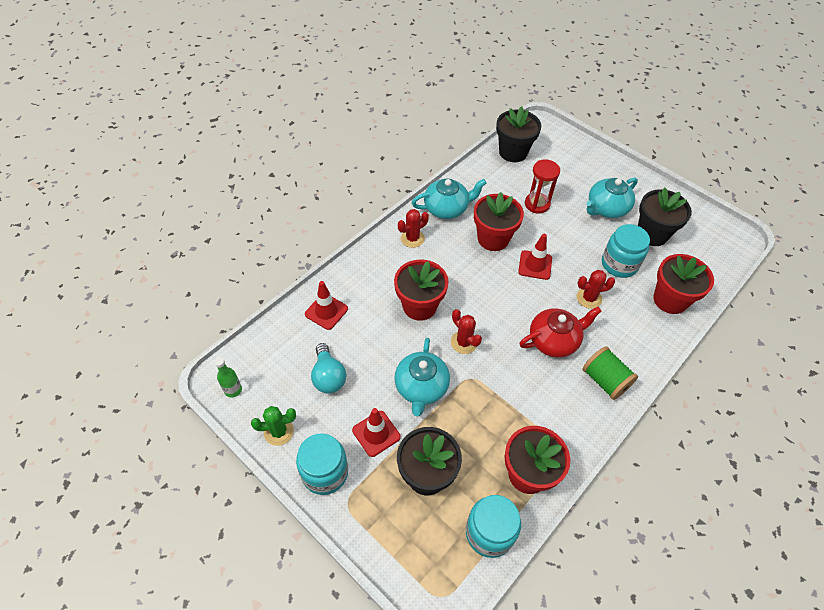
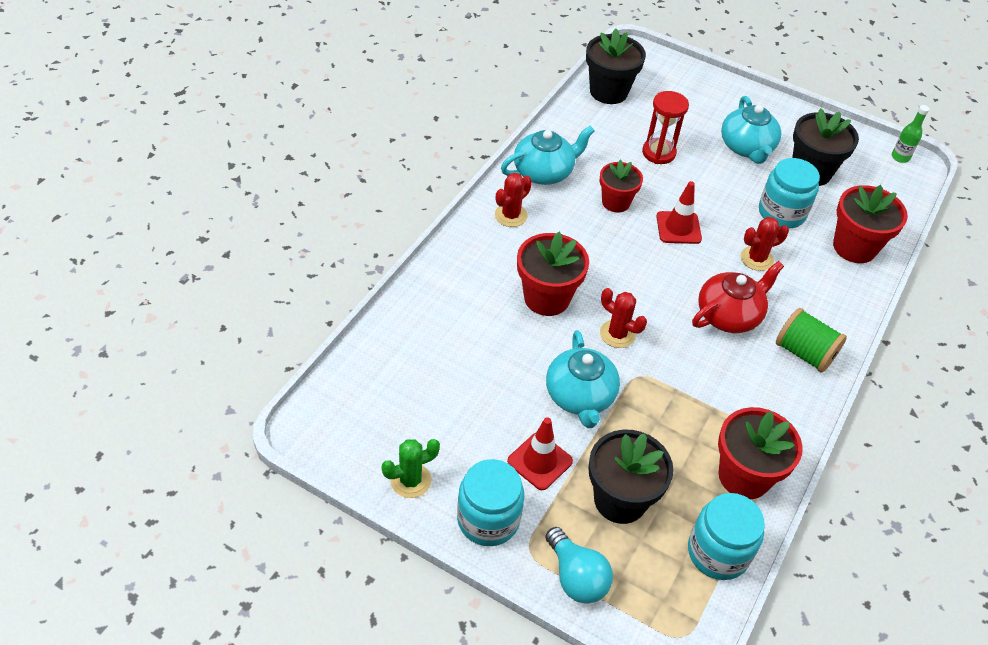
camera: 15 degrees left, 5 degrees down
(233, 390) = (330, 439): green bottle -> green bottle (900, 157)
(326, 311) = (425, 322): red traffic cone -> none
(328, 377) = (455, 402): turquoise light bulb -> turquoise light bulb (576, 577)
(493, 239) = (616, 202): red flower pot -> red flower pot, size x0.66
(606, 208) = (746, 147): turquoise teapot -> turquoise teapot turned 45 degrees counterclockwise

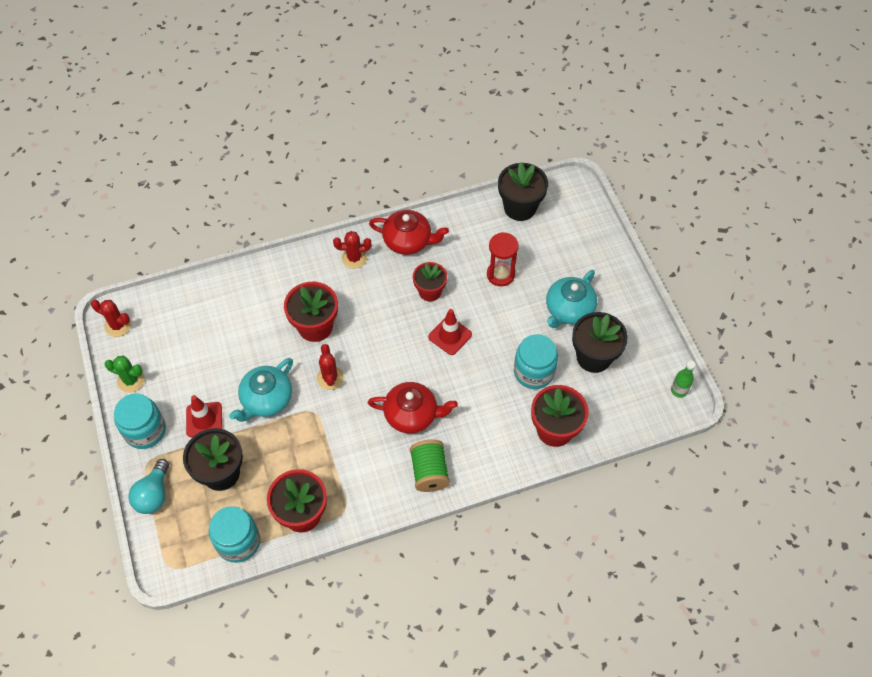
camera: 45 degrees right, 10 degrees up
(544, 172) = (408, 241): turquoise teapot -> red teapot
(756, 258) = (476, 391): red cactus -> red cactus (118, 325)

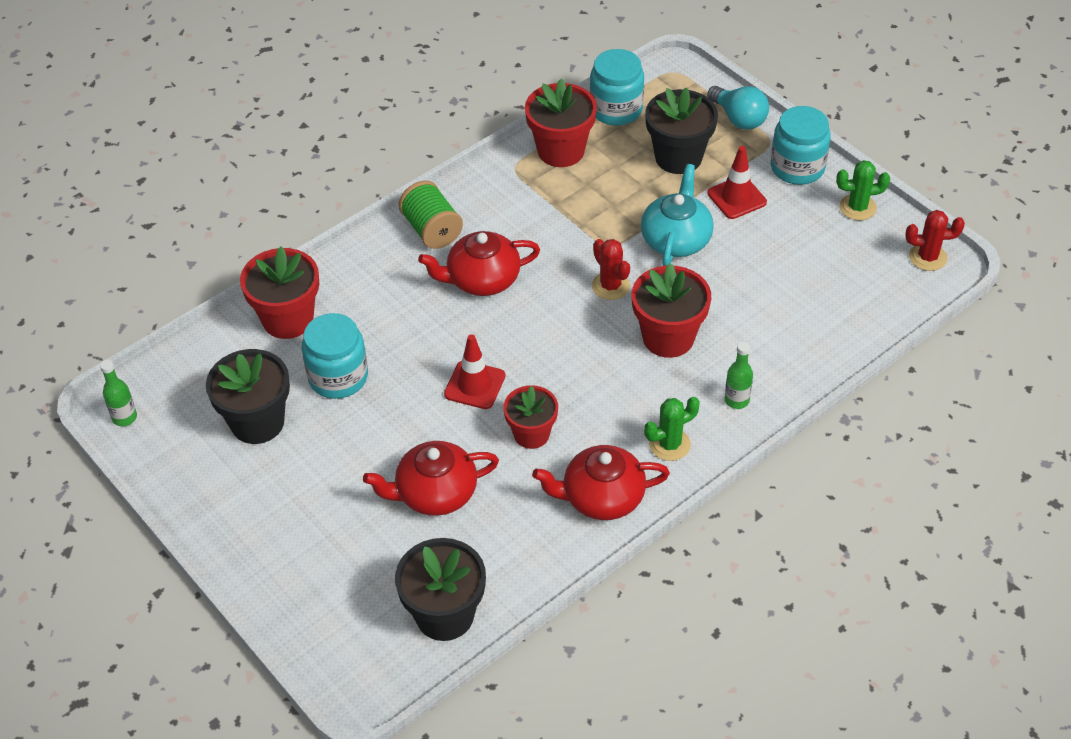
camera: 160 degrees right, 10 degrees down
(154, 494) = (739, 118): turquoise light bulb -> turquoise light bulb turned 150 degrees clockwise
(300, 271) = (736, 400): none -> green bottle
(354, 258) = (669, 444): red cactus -> green cactus
(500, 274) = (435, 493): red hourglass -> red teapot
(568, 309) = (312, 475): turquoise teapot -> none

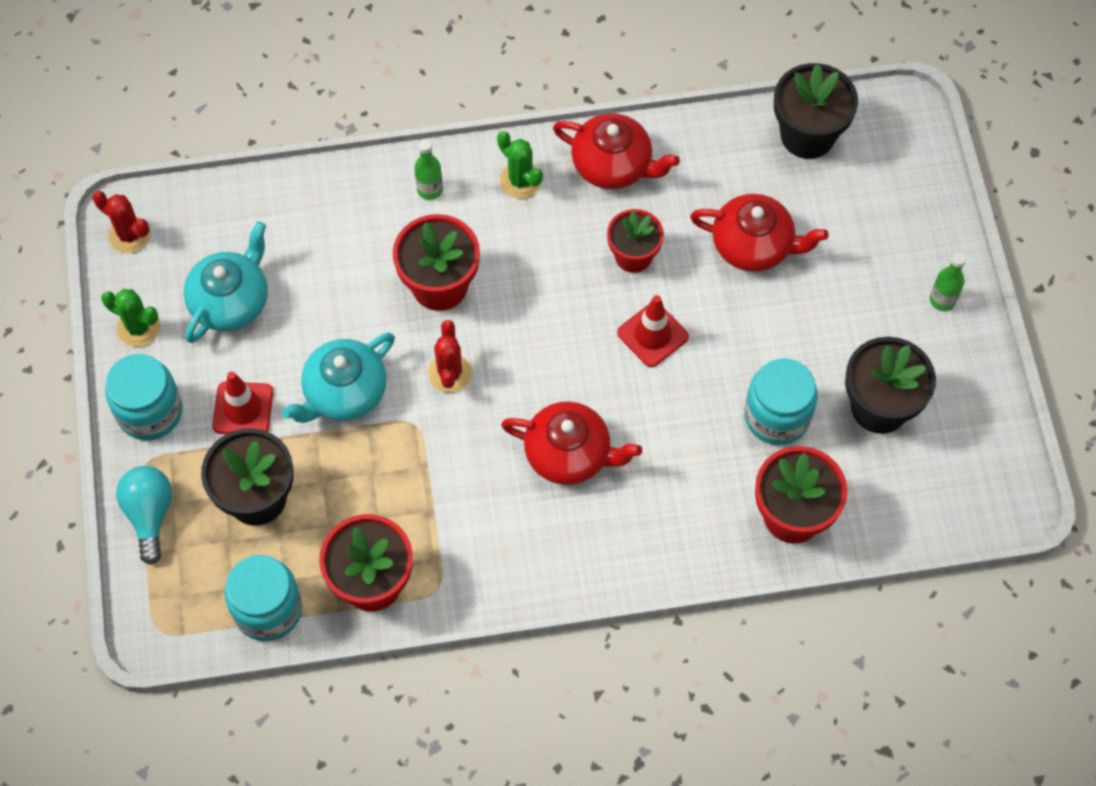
camera: 150 degrees left, 15 degrees up
(124, 417) = (1007, 484): green bottle -> green bottle (942, 300)
(432, 230) = (581, 550): green spool -> none
(669, 444) = (520, 181): green cactus -> green cactus turned 45 degrees clockwise
(811, 253) = (231, 301): none -> turquoise teapot

